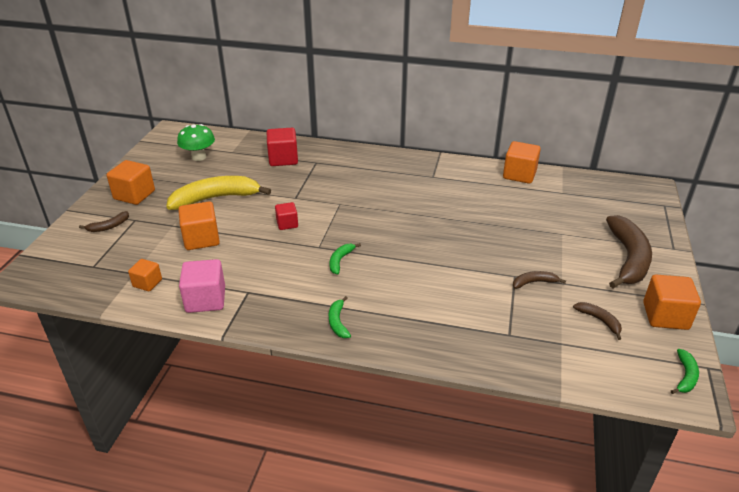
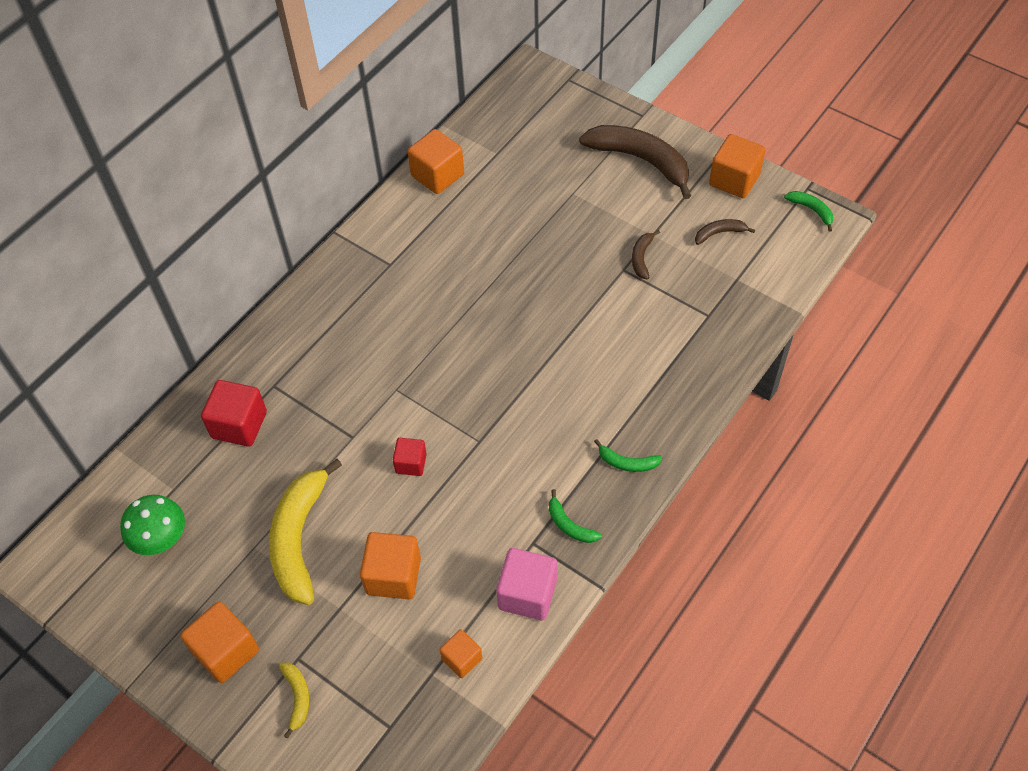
camera: 65 degrees left, 20 degrees up
(108, 226) = (297, 697): brown banana -> yellow banana
(340, 261) = (518, 426): green banana -> green banana (569, 525)

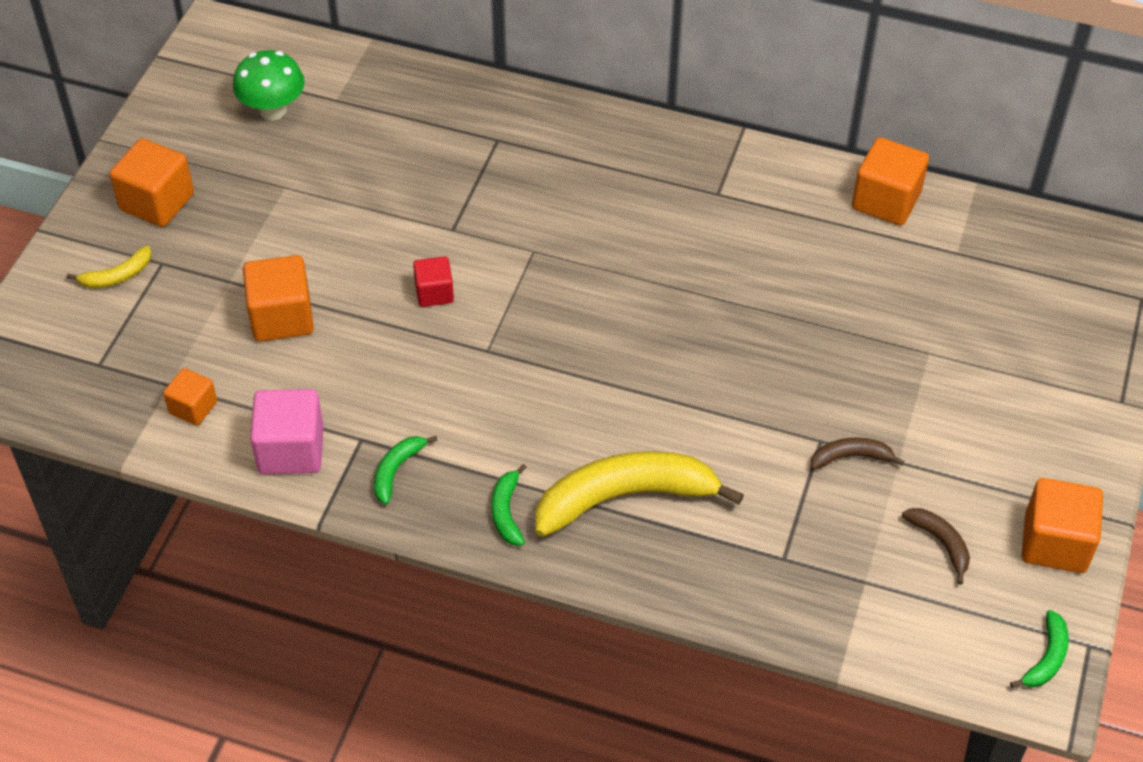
camera: 70 degrees right, 5 degrees down
(239, 425) = (435, 127): red cube -> none
(299, 538) = (306, 221): yellow banana -> yellow banana (625, 498)
(641, 161) = (1031, 419): brown banana -> none

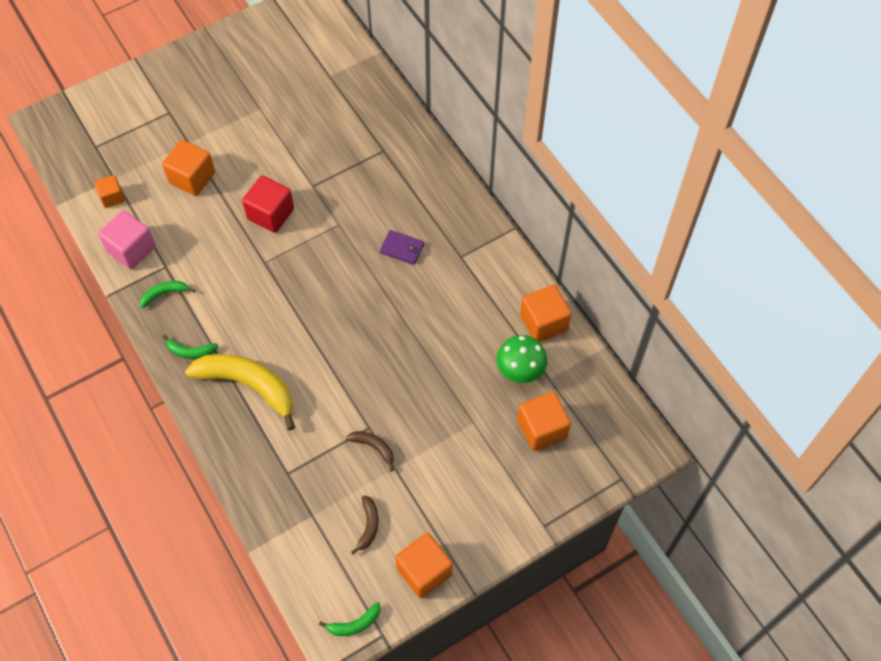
camera: 40 degrees right, 10 degrees up
(117, 276) = (144, 106): yellow banana -> none
(157, 202) = (197, 78): orange cube -> orange cube (542, 429)
(273, 110) = (295, 62): green mushroom -> green mushroom (520, 371)
(434, 293) = (270, 214): red cube -> red cube, size x1.67
(507, 511) = (190, 351): green banana -> green banana turned 120 degrees counterclockwise
(640, 228) = (402, 249): none -> purple wallet

